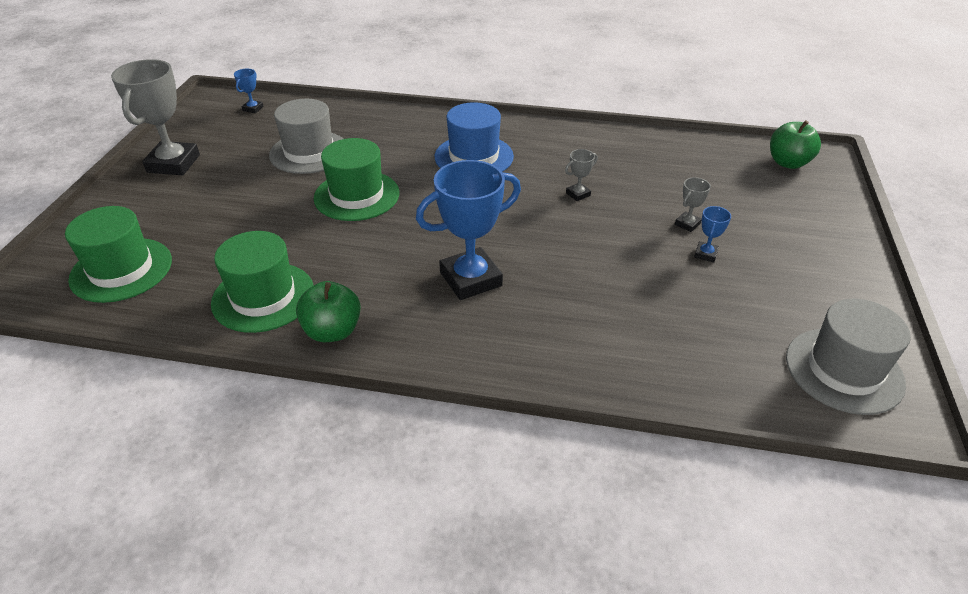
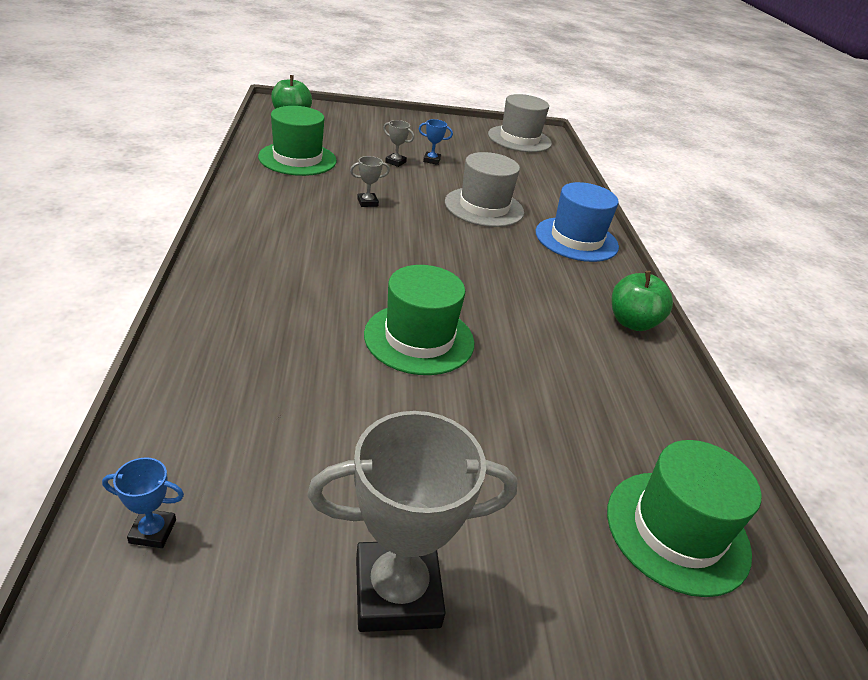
camera: 110 degrees left, 5 degrees down
(263, 297) = (625, 377): green hat -> green hat (297, 159)
(309, 152) = (321, 404): grey hat -> grey hat (484, 207)
(471, 279) = (520, 255): blue trophy -> none
(474, 156) = (308, 259): blue hat -> blue hat (576, 239)
(578, 194) = (367, 202): grey trophy -> grey trophy turned 60 degrees counterclockwise

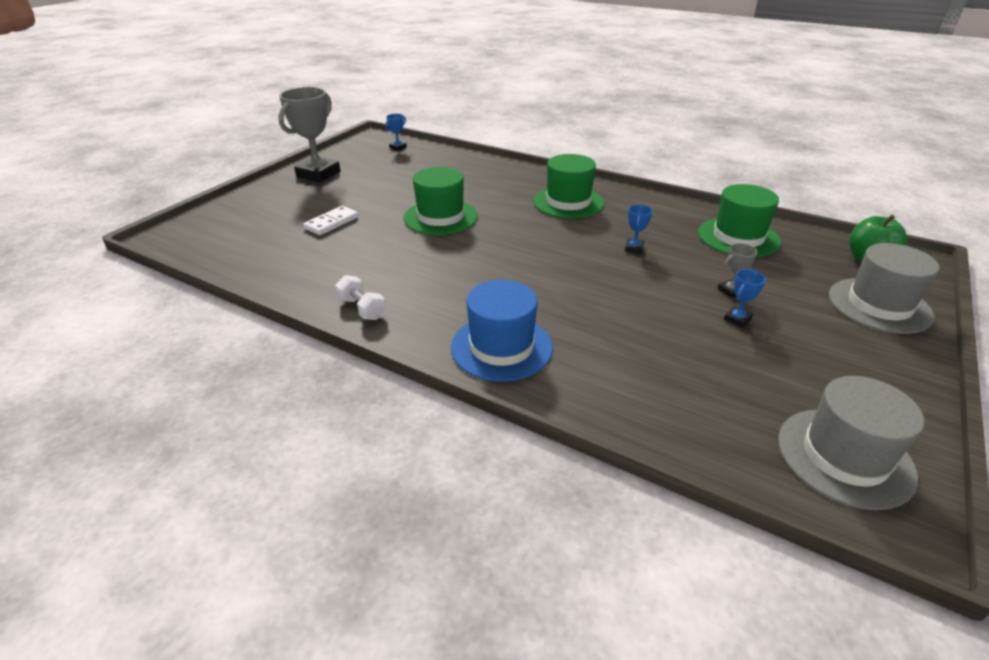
camera: 130 degrees right, 0 degrees up
(367, 202) = (634, 248): grey trophy -> blue trophy
(484, 207) = (601, 311): grey hat -> grey hat (879, 305)
(535, 439) = (332, 223): none -> white domino
(632, 322) = (362, 309): green apple -> white dumbbell
(677, 531) = (238, 235): green hat -> green hat (568, 202)

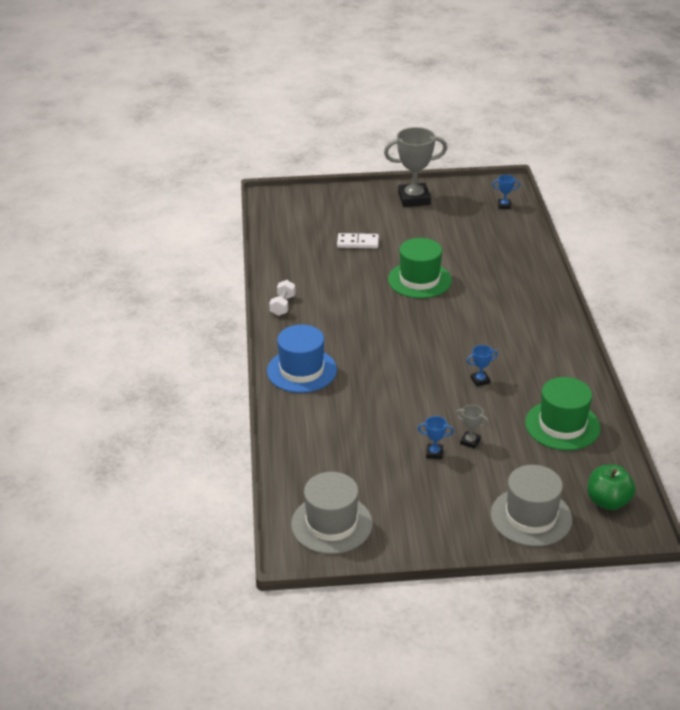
camera: 55 degrees right, 0 degrees up
(568, 202) = (516, 324): green hat -> none

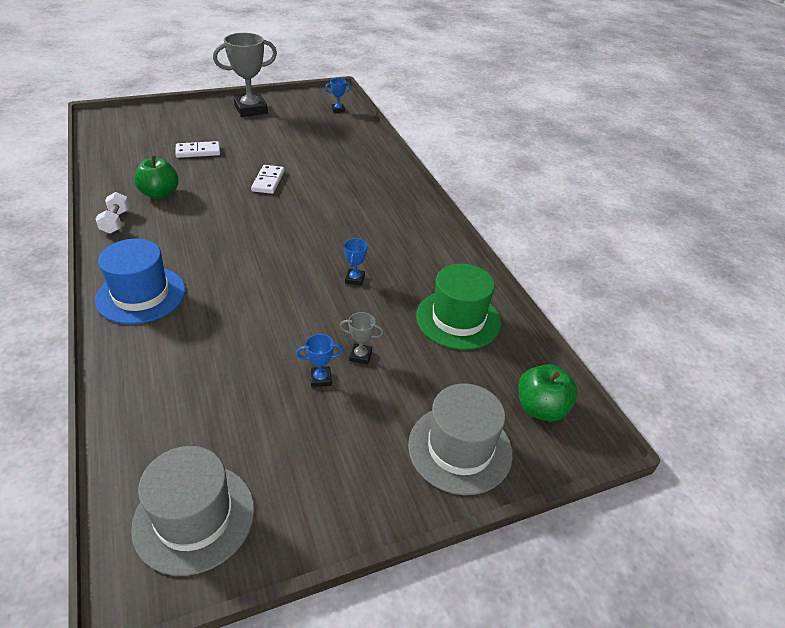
camera: 20 degrees left, 5 degrees up
(320, 283) = (160, 194): none -> green apple
(419, 280) = (268, 181): green hat -> white domino
(480, 380) = (355, 279): blue trophy -> blue trophy turned 45 degrees counterclockwise

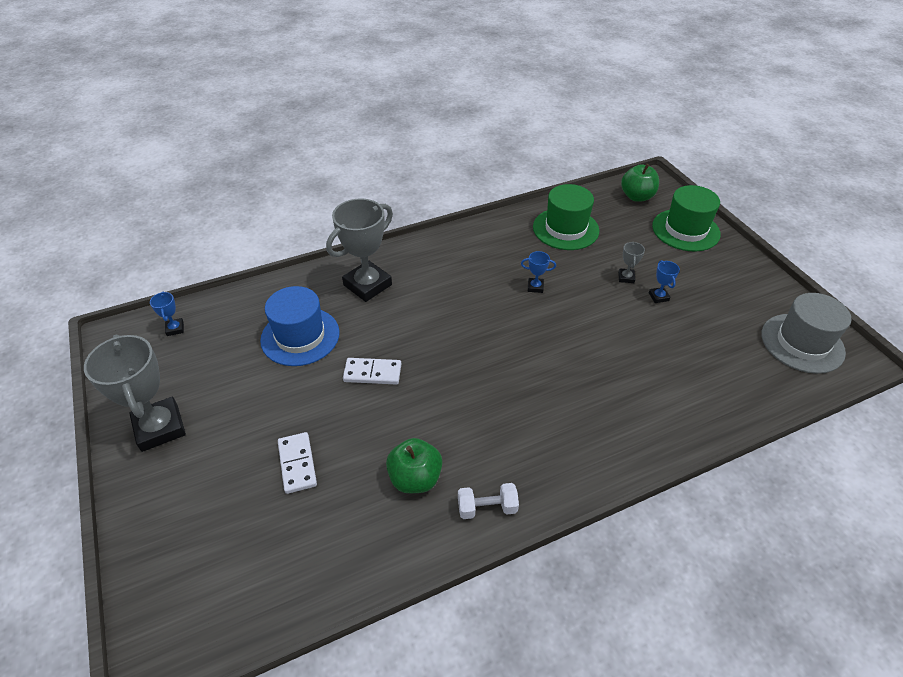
camera: 90 degrees left, 5 degrees up
(141, 295) = (608, 438): blue hat -> blue hat (300, 336)
(372, 183) = (367, 285): none -> grey trophy
(460, 448) = (685, 230): grey hat -> green hat

